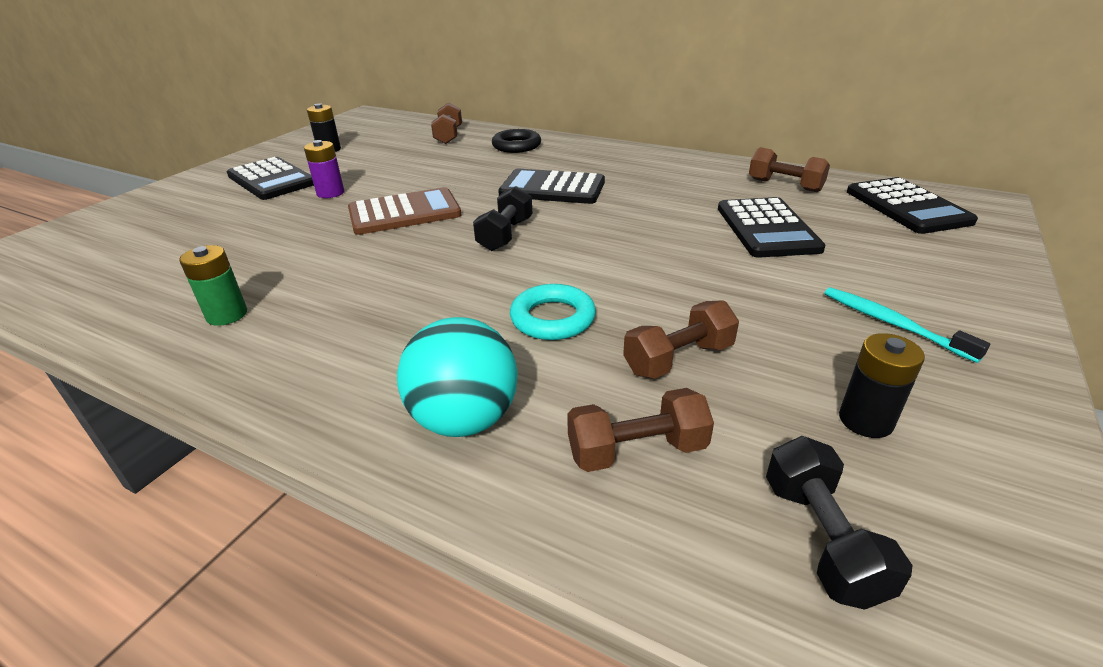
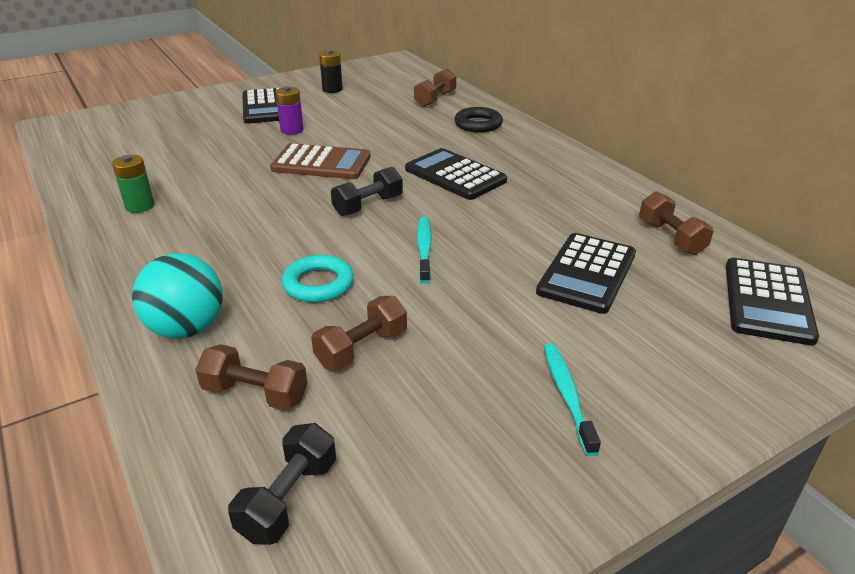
camera: 30 degrees right, 0 degrees up
(610, 254) = (424, 249): none -> turquoise toothbrush
(678, 359) = (362, 349): brown dumbbell -> brown dumbbell turned 45 degrees counterclockwise
(865, 420) = (429, 450): black battery -> none

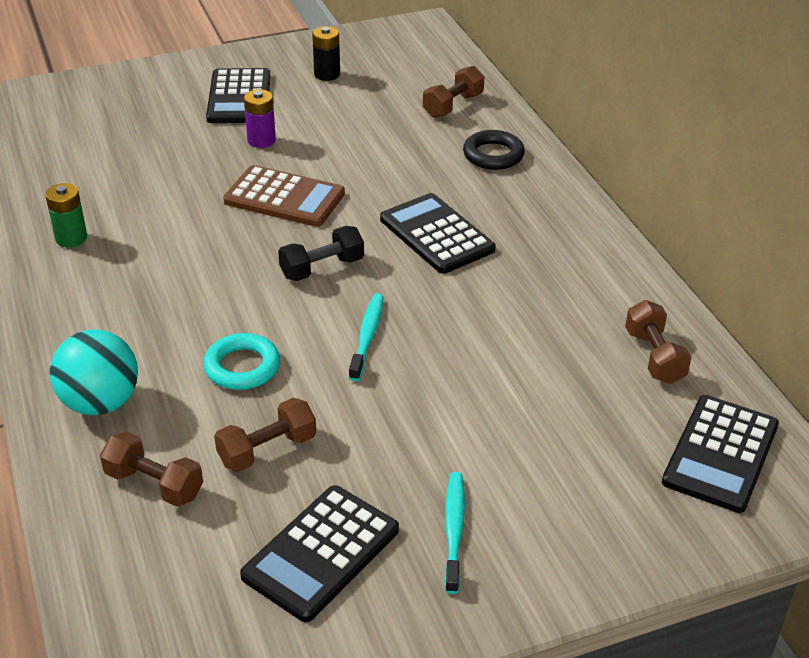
camera: 10 degrees right, 5 degrees up
(288, 499) = (164, 590): black dumbbell -> none
(587, 273) = (535, 391): black calculator -> black calculator (321, 553)

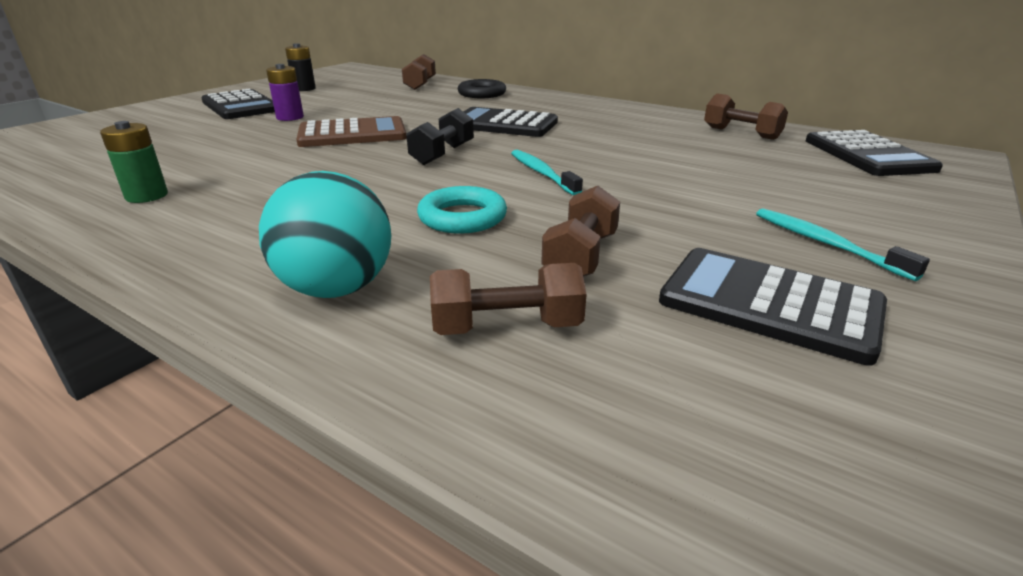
camera: 35 degrees left, 10 degrees down
(321, 553) = (769, 304): black calculator -> black calculator turned 120 degrees clockwise

